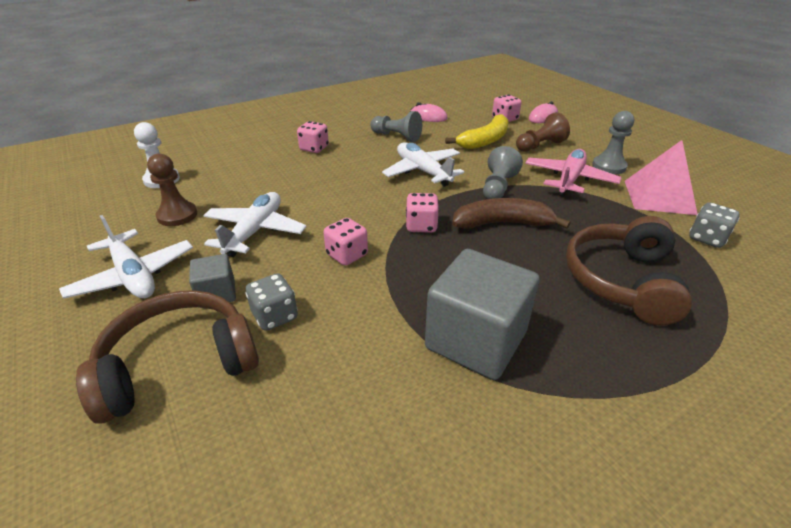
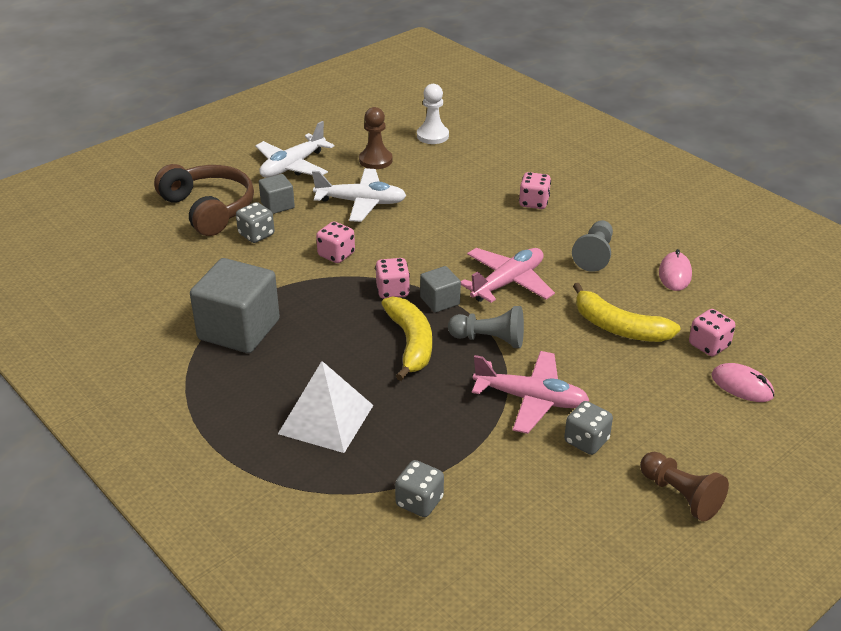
camera: 80 degrees right, 0 degrees up
(423, 171) = (508, 283): white plane -> pink plane
(442, 203) = (440, 301): none -> grey cube
(502, 223) = (411, 343): brown banana -> yellow banana
(540, 146) = (626, 378): brown pawn -> brown pawn (680, 495)
(609, 166) = (586, 441): grey pawn -> grey dice
(621, 281) = (326, 419): brown headphones -> white pyramid
(659, 197) = (511, 478): pink pyramid -> none

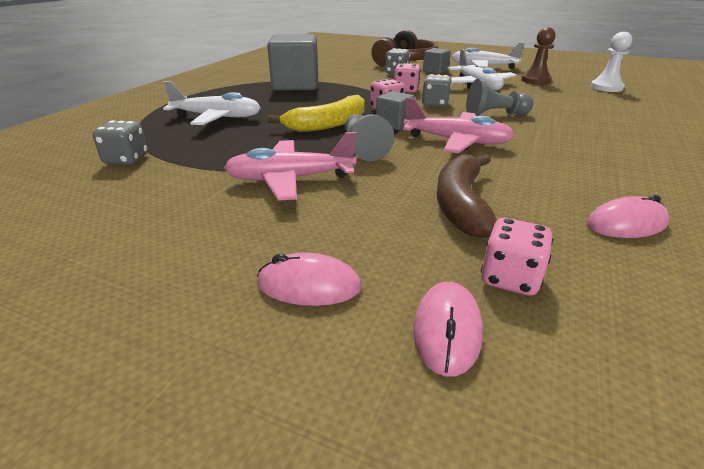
camera: 65 degrees right, 5 degrees down
(326, 419) = (217, 117): white pyramid -> white plane
(531, 399) = (290, 179): pink plane -> pink plane turned 90 degrees clockwise
(534, 202) = (598, 131): pink dice -> none
(586, 441) = (239, 218): grey dice -> grey dice (435, 104)
(594, 255) = (570, 170): grey pawn -> grey pawn (495, 115)
(618, 327) = (461, 204): yellow banana -> brown banana
(680, 495) = (152, 306): brown pawn -> none
(685, 425) = (309, 285): none -> pink mouse

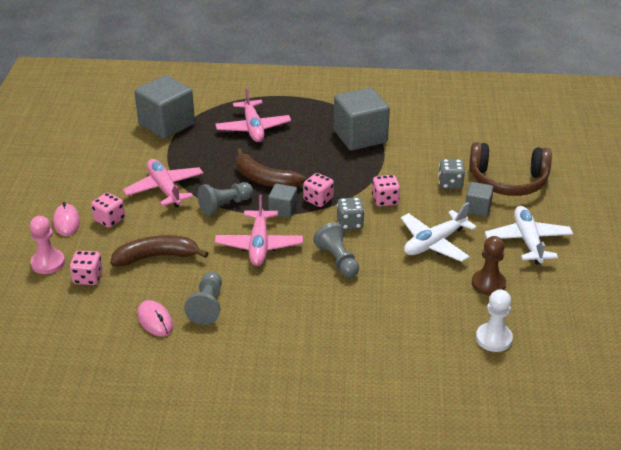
camera: 70 degrees right, 5 degrees up
(126, 159) = (166, 124): grey dice -> grey cube
(217, 117) = (253, 128): white plane -> pink plane
(328, 124) = (264, 179): yellow banana -> brown banana
(336, 234) = (109, 220): none -> pink dice
(447, 330) = (48, 263): pink mouse -> pink pawn
(582, 183) = (207, 306): none -> grey pawn

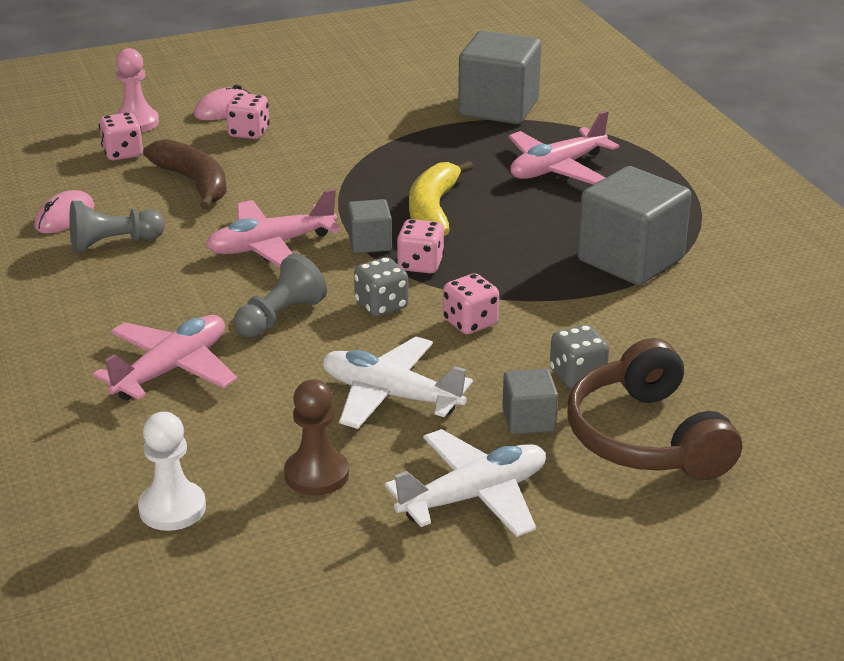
camera: 65 degrees right, 5 degrees down
(164, 189) = (345, 148): pink plane -> pink plane (171, 369)
(225, 205) = (343, 198): grey pawn -> none
(264, 179) = (433, 210): brown banana -> yellow banana

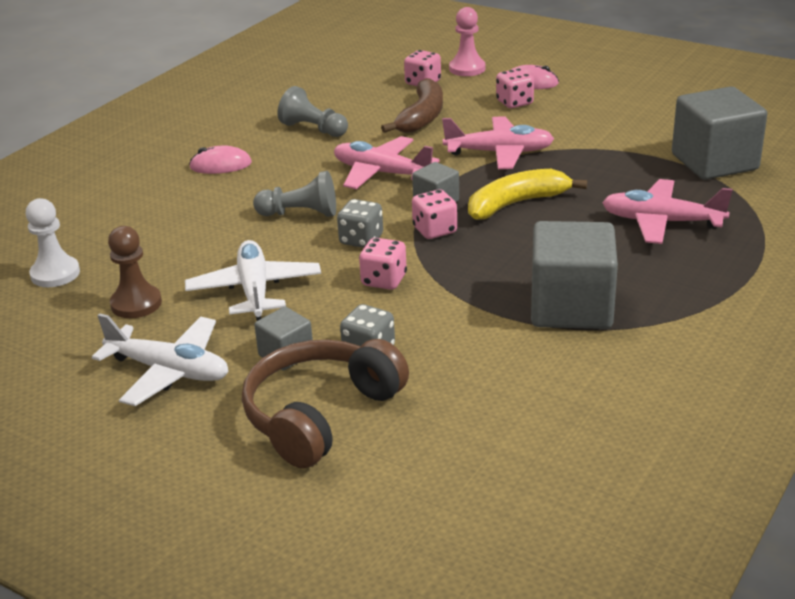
camera: 55 degrees right, 0 degrees up
(65, 217) = (323, 103): pink mouse -> pink mouse (220, 165)
(171, 369) = (198, 208): pink plane -> pink plane (499, 153)

